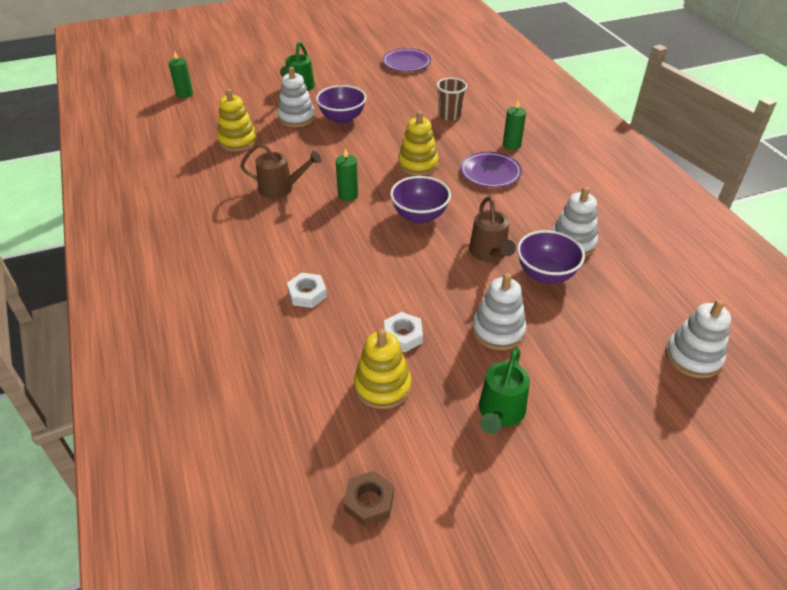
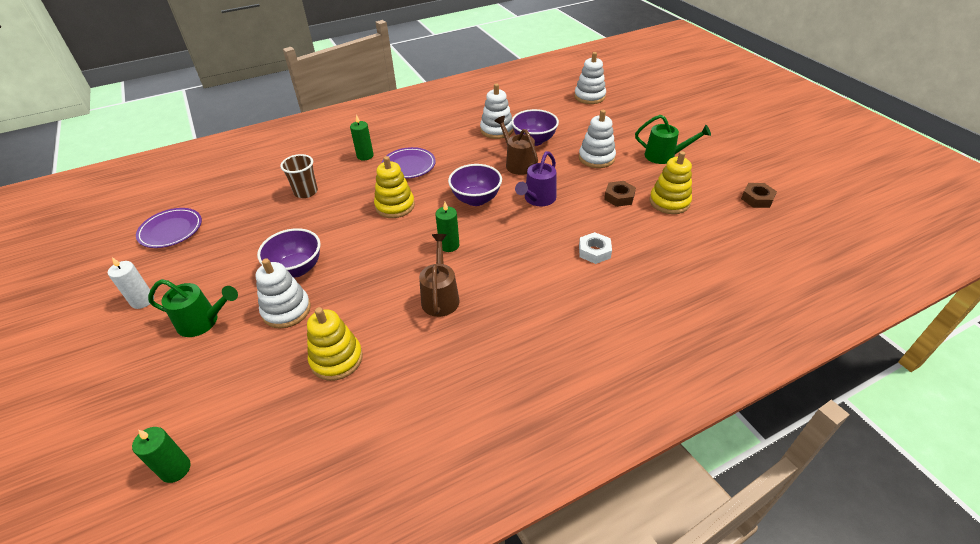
camera: 95 degrees left, 0 degrees up
(329, 64) = (142, 301): none -> white candle
(403, 336) = (619, 197): white nut -> brown nut
(411, 262) = (537, 199): none -> purple watering can
(490, 253) = (517, 163): brown watering can -> brown watering can turned 105 degrees counterclockwise

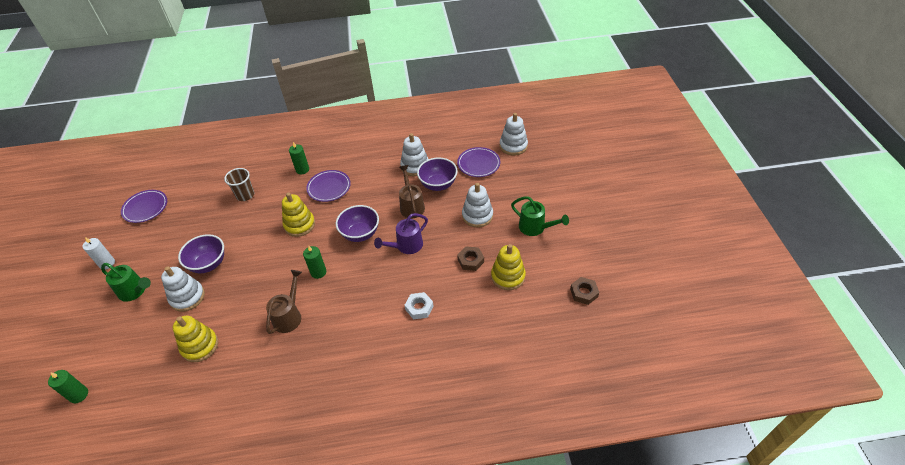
camera: 20 degrees right, 5 degrees up
(564, 116) = (478, 164): none -> purple plate

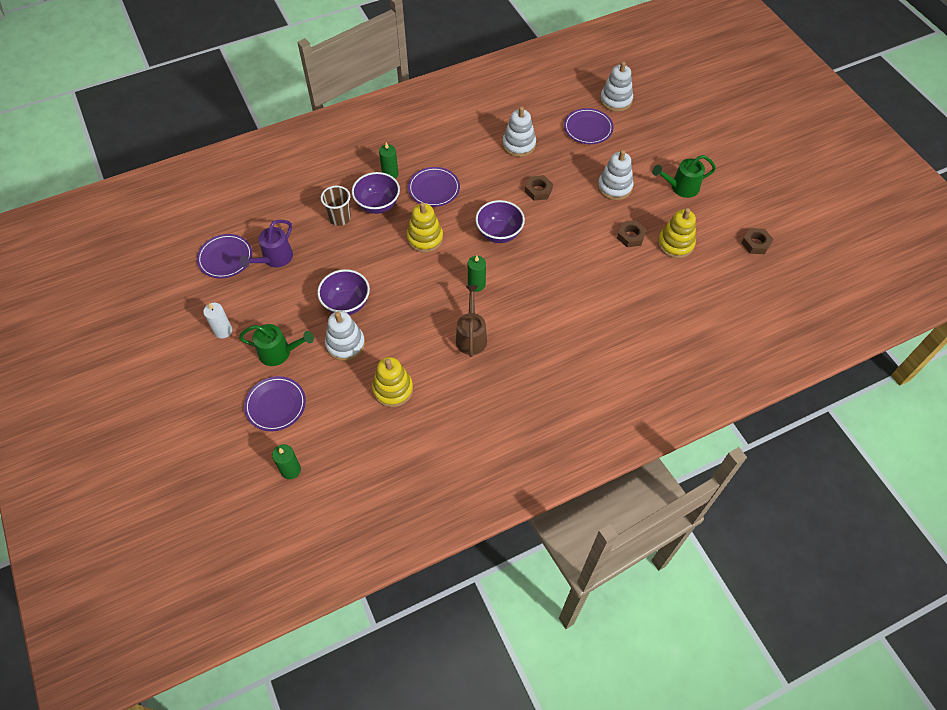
camera: 20 degrees left, 10 degrees up
(104, 334) = (276, 405): none -> purple plate
(406, 246) = (556, 236): purple watering can -> purple watering can (274, 259)
(411, 205) = (538, 190): brown watering can -> brown nut
(419, 308) = (602, 296): white nut -> none
(438, 184) = (555, 161): purple bowl -> purple bowl (378, 205)
(535, 228) = (680, 187): green watering can -> green watering can turned 150 degrees clockwise

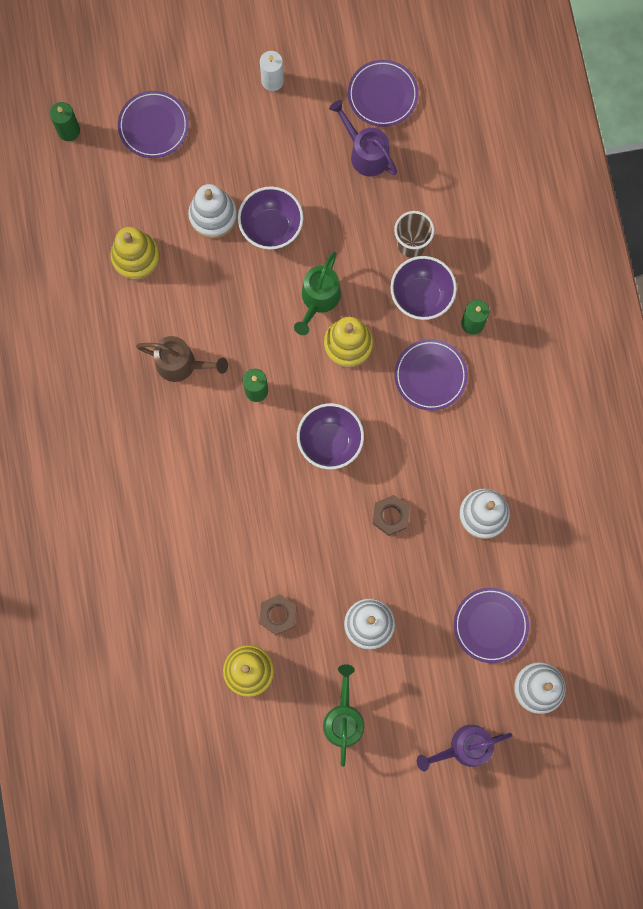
camera: 105 degrees right, 20 degrees up
(280, 352) = (223, 140): green watering can -> green watering can (318, 300)
(668, 127) = (464, 748): none -> purple watering can
(755, 243) = (219, 782): brown nut -> none

